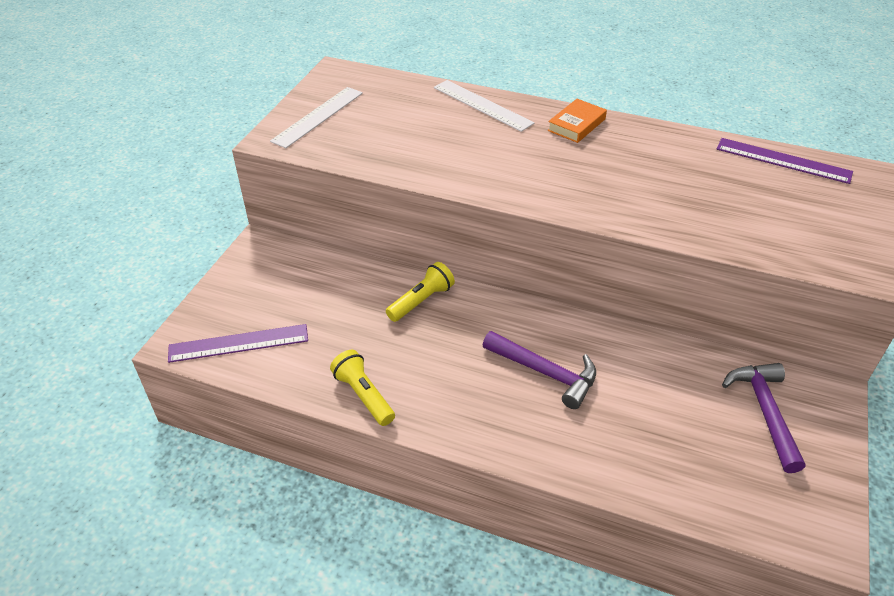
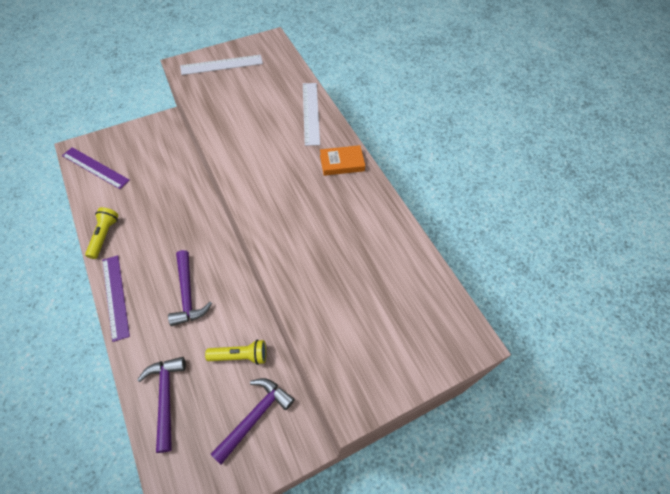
camera: 40 degrees right, 15 degrees up
(421, 301) = (189, 207): yellow flashlight -> yellow flashlight (240, 356)
(669, 471) = (166, 397): none -> purple hammer
(783, 160) = (428, 283): purple ruler -> purple ruler (115, 296)

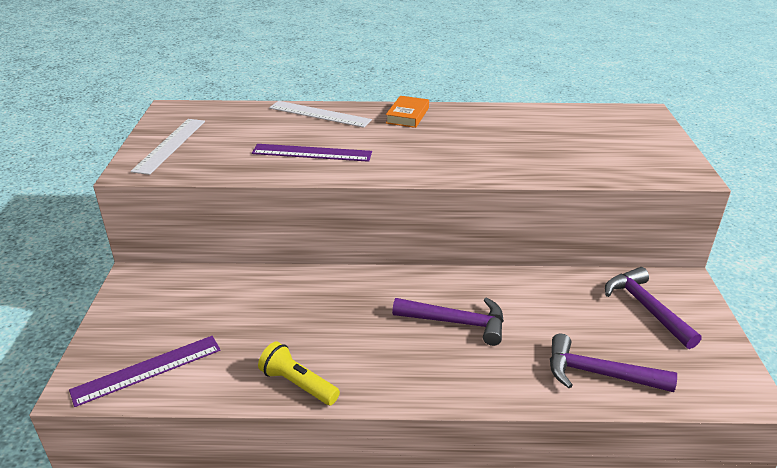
camera: 60 degrees left, 25 degrees down
(115, 296) = (418, 392): purple ruler -> purple ruler (312, 153)
(240, 356) = (566, 300): yellow flashlight -> none

